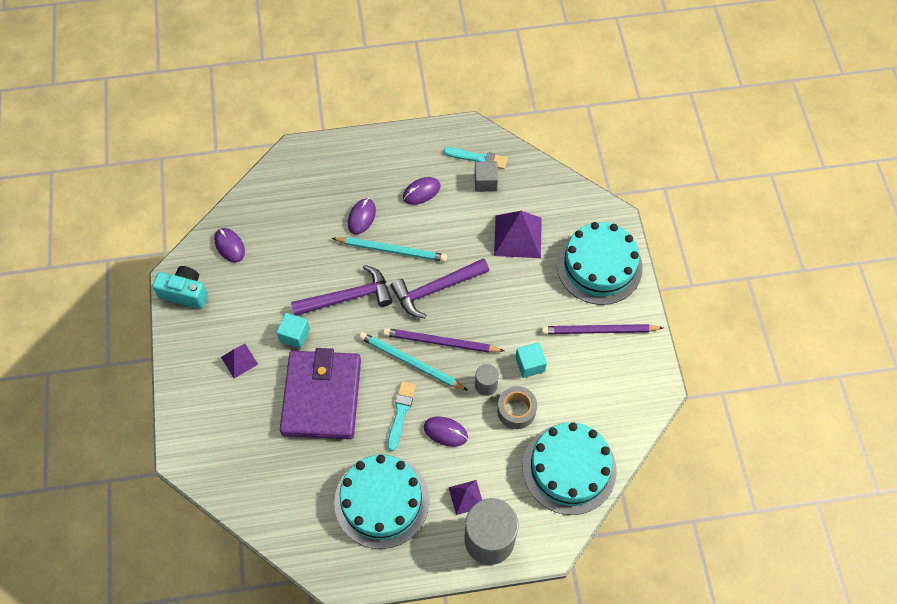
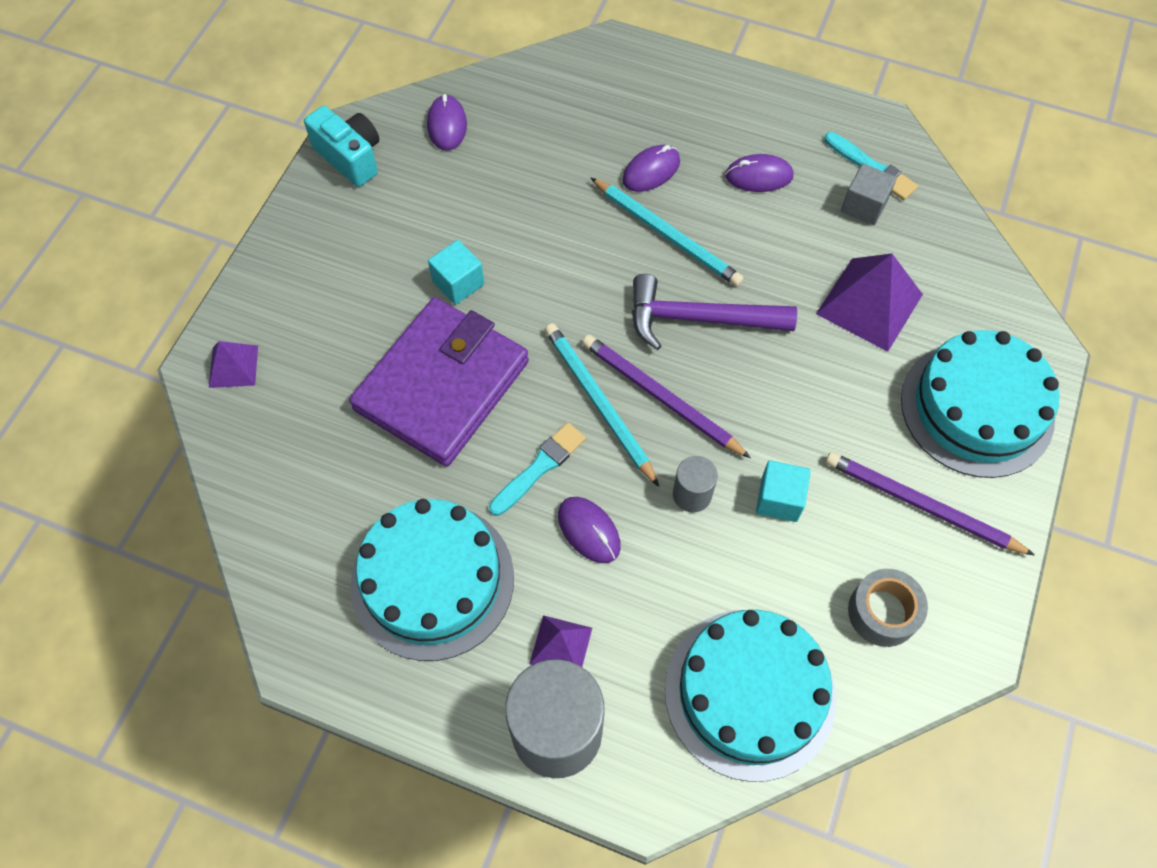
camera: 30 degrees right, 0 degrees up
(239, 360) = (362, 279): purple pyramid -> purple pyramid (233, 366)
(348, 297) = (564, 268): purple hammer -> none
(516, 410) = (717, 557): grey tape -> grey tape (883, 612)

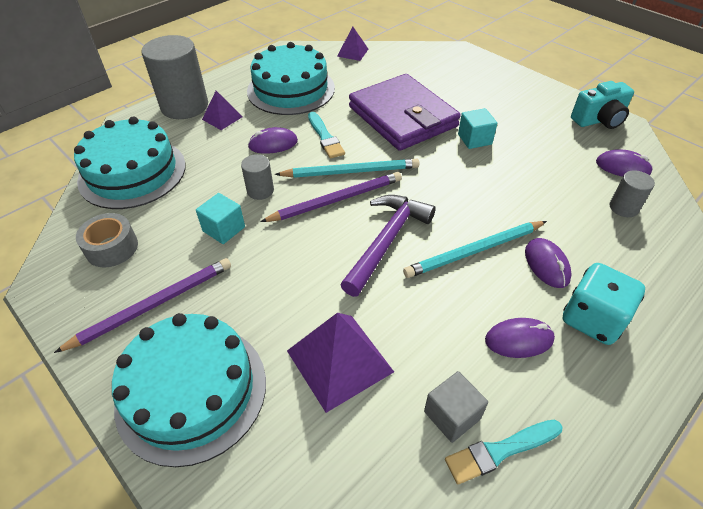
camera: 115 degrees right, 15 degrees down
(233, 366) = (454, 58): purple pyramid -> purple pyramid (352, 52)
(524, 118) = (623, 207): none -> grey cylinder
(701, 128) = (592, 319): none -> turquoise dice
(758, 176) = (519, 340): purple mouse -> purple mouse turned 60 degrees clockwise

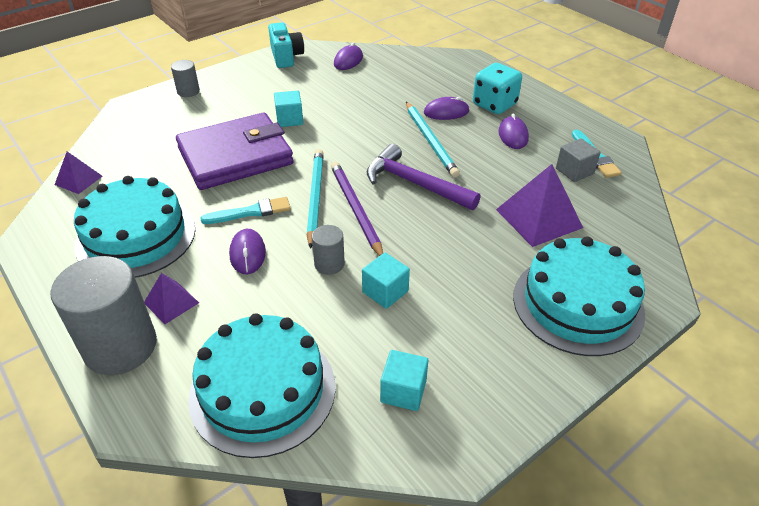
camera: 85 degrees left, 5 degrees down
(112, 248) = (403, 391): grey tape -> turquoise cube
(153, 305) = (487, 341): purple pencil -> none
(623, 207) = (392, 70): grey cylinder -> grey cylinder (188, 91)

